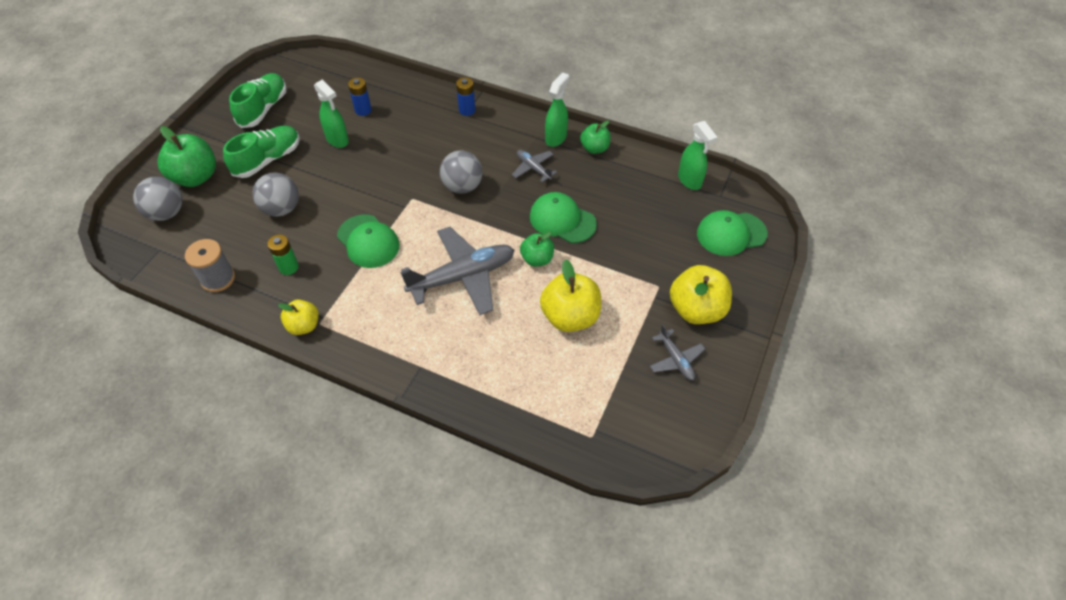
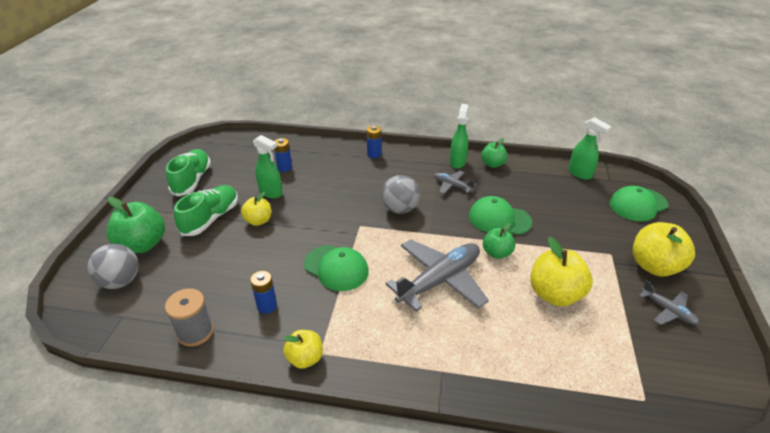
camera: 15 degrees left, 15 degrees down
(281, 209) = (240, 256): grey ball -> none
(289, 267) = (267, 306): green battery -> blue battery
(313, 172) = (258, 221): none -> yellow apple

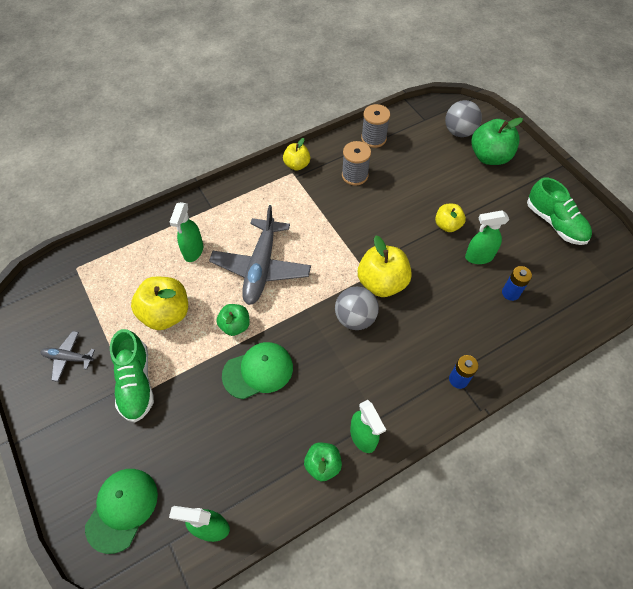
camera: 140 degrees right, 20 degrees up
(211, 218) = (482, 203): green shoe -> green shoe (136, 383)
(267, 306) = (354, 175): blue battery -> grey spool
(336, 268) = (343, 227): green cap -> none
(452, 186) = (336, 388): grey plane -> none
(495, 334) = (193, 251): none -> green spray bottle
(654, 266) = (87, 408): yellow apple -> yellow apple (382, 283)

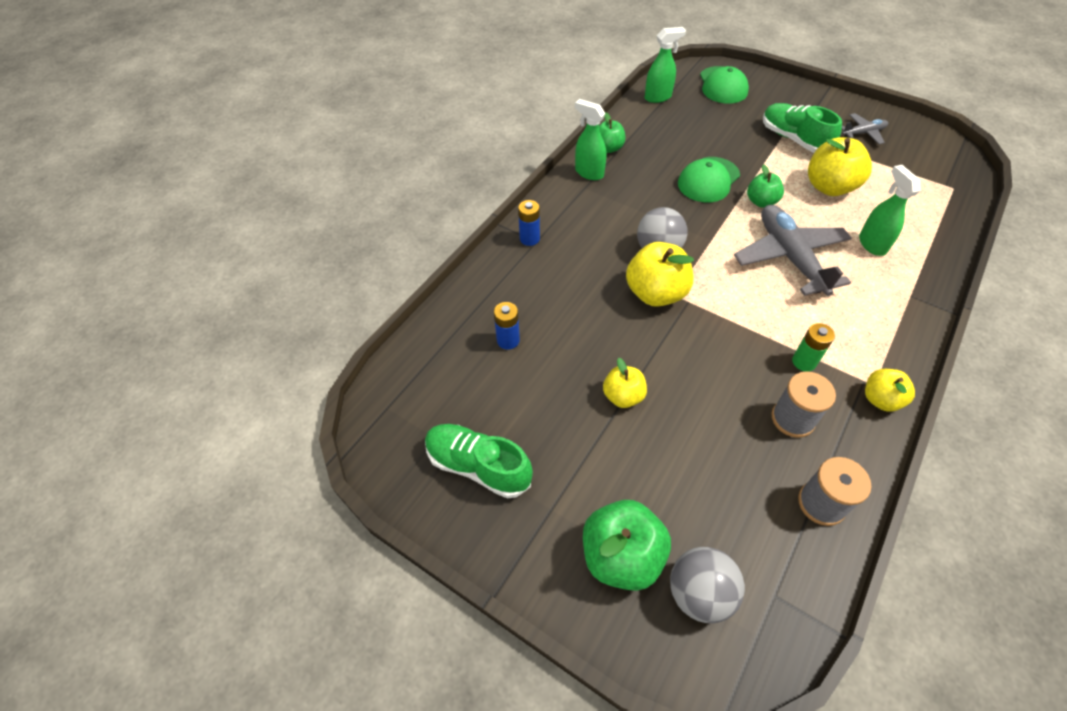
camera: 155 degrees right, 5 degrees down
(320, 199) = (804, 362): none -> green battery
(478, 257) = (563, 369): green spray bottle -> none

